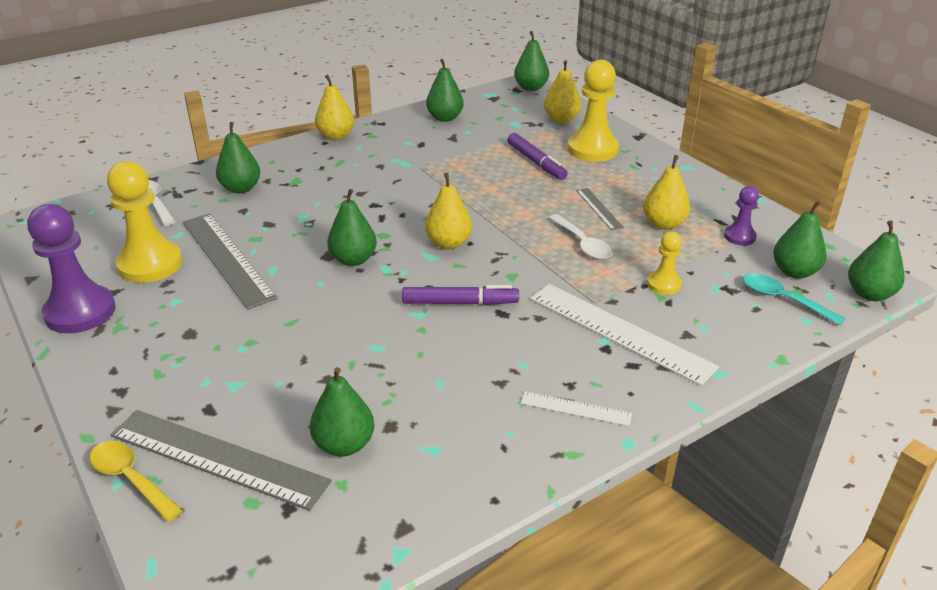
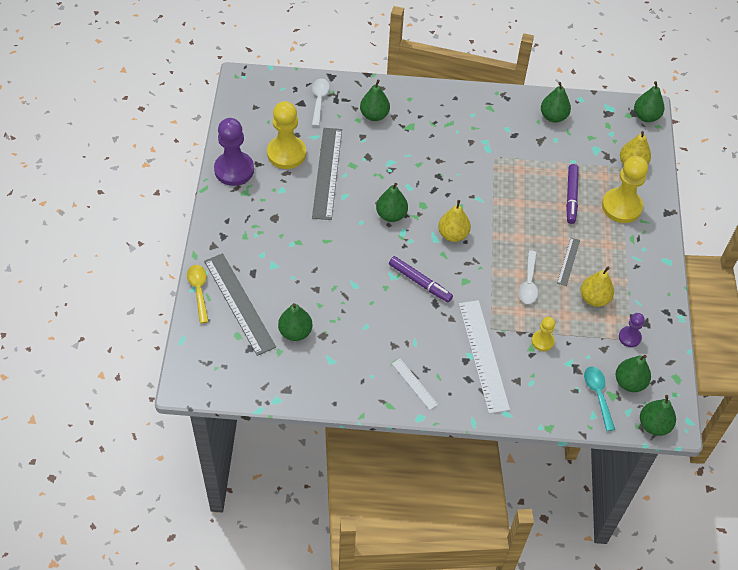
camera: 35 degrees right, 20 degrees up
(336, 136) = (467, 95): yellow pear -> none

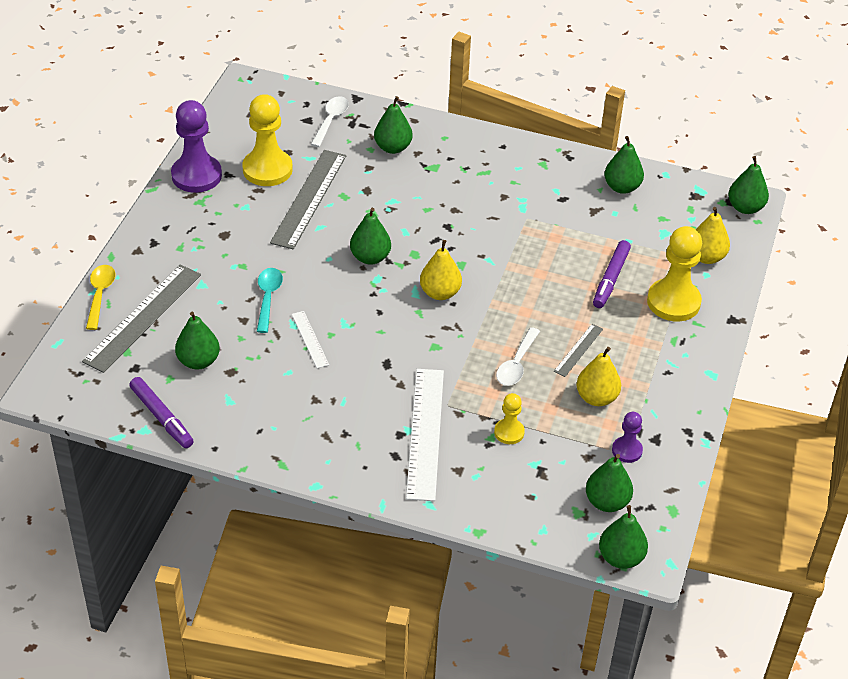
camera: 15 degrees right, 10 degrees down
(239, 303) = (143, 317): grey ruler -> grey ruler turned 45 degrees clockwise
(414, 384) = (324, 447): white ruler -> white ruler (310, 339)
(420, 282) = (377, 337): purple marker -> purple marker (162, 417)
(598, 395) = (558, 508): turquoise spoon -> turquoise spoon (268, 298)

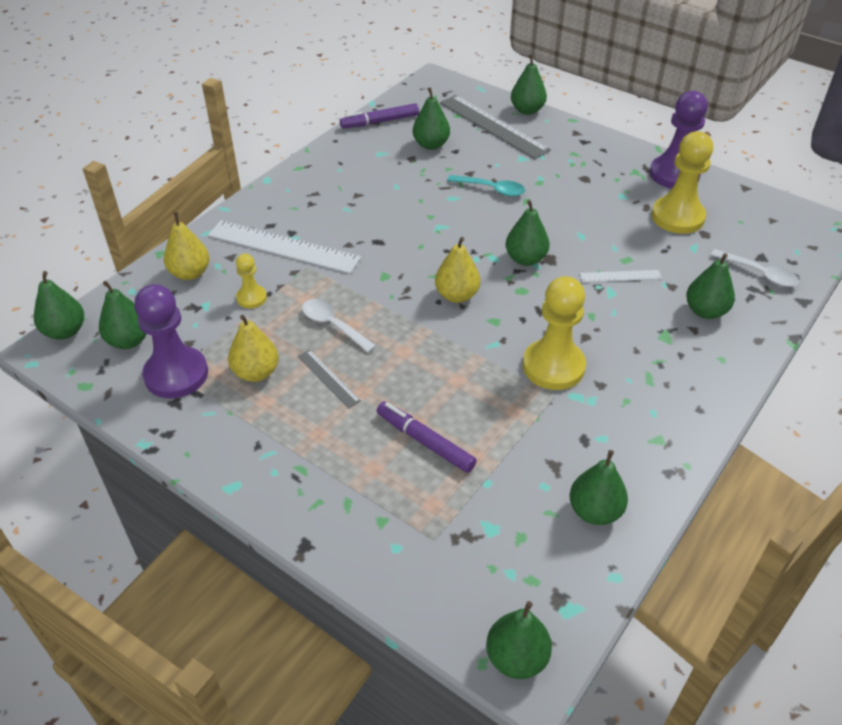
camera: 110 degrees right, 0 degrees up
(100, 295) = (527, 110): yellow spoon -> green pear
(309, 198) = (626, 236): grey ruler -> none
(310, 339) = (429, 203): white ruler -> white ruler (620, 276)
(627, 450) = (176, 374): purple pawn -> purple pawn, size x1.91
(673, 302) = (362, 491): yellow pawn -> yellow pawn (553, 366)
(706, 257) = (428, 560): yellow pear -> yellow pear (190, 273)

